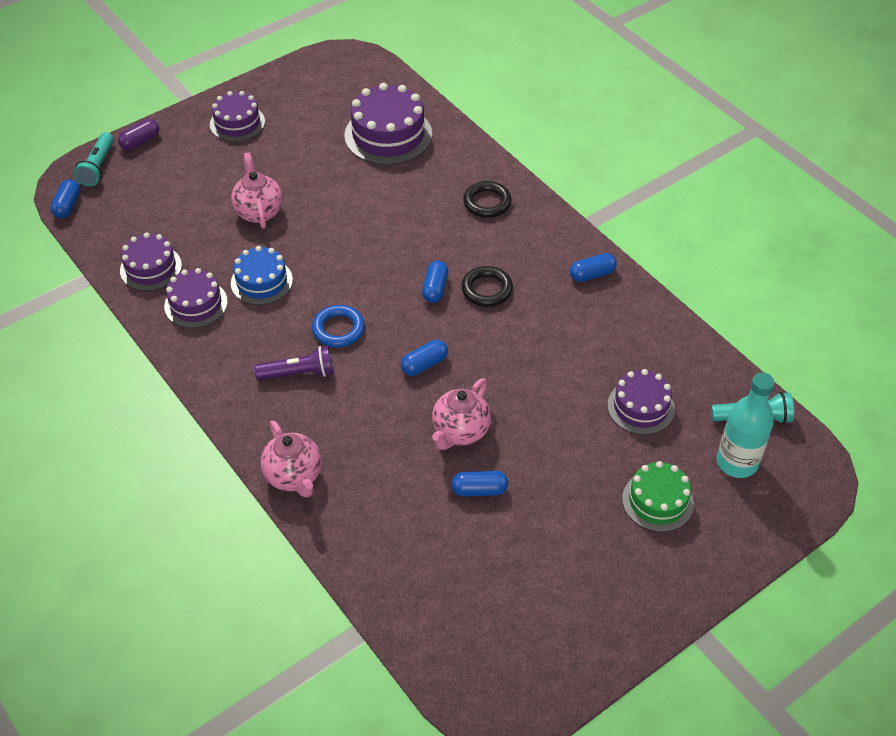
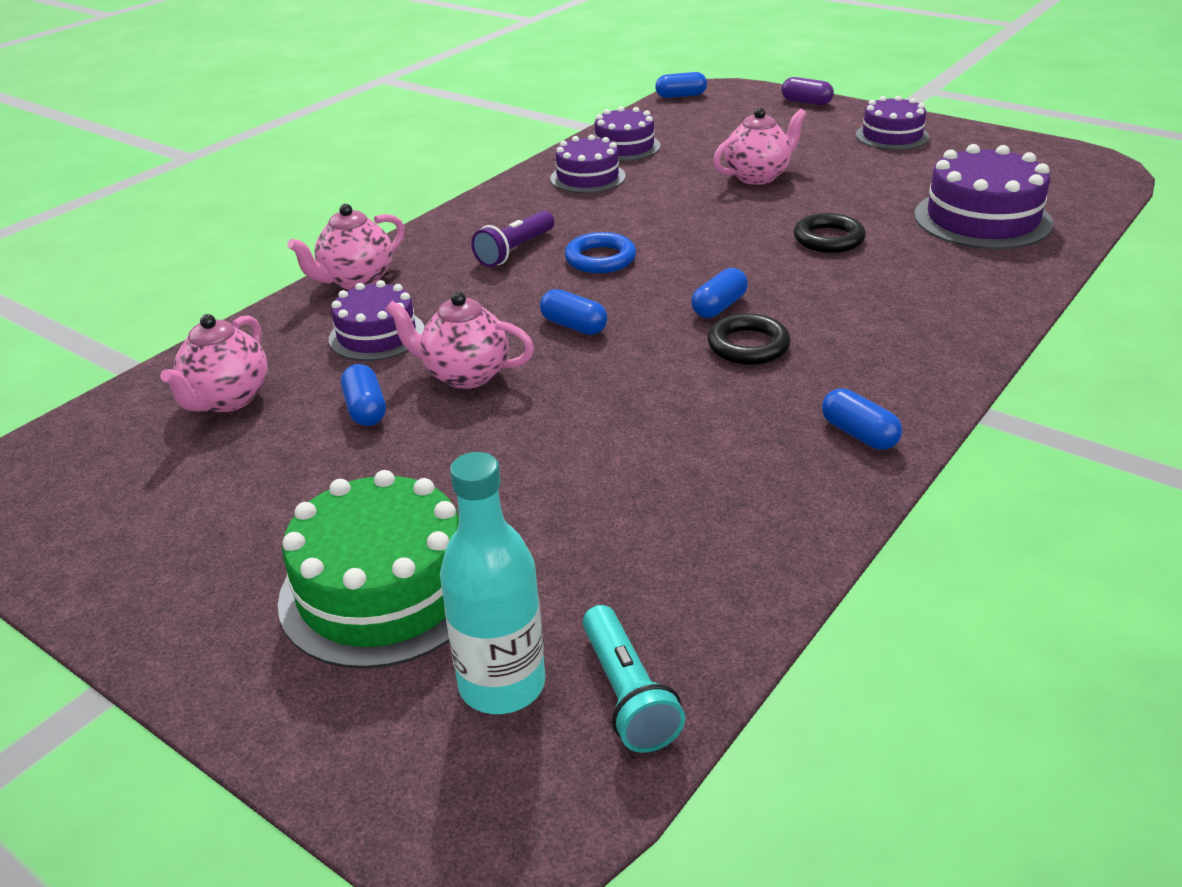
camera: 75 degrees right, 15 degrees down
(98, 167) = (748, 94): turquoise flashlight -> none
(261, 281) = (647, 201): blue cake -> none
(298, 373) = (515, 251): purple flashlight -> purple flashlight turned 60 degrees clockwise
(435, 288) = (719, 307): blue capsule -> blue capsule turned 45 degrees counterclockwise
(435, 568) = (228, 400): none -> pink teapot
(487, 202) = (928, 313): black ring -> black ring (828, 239)
(641, 407) = (586, 537): purple cake -> purple cake (377, 335)
(657, 501) = (383, 590): green cake -> green cake, size x1.58

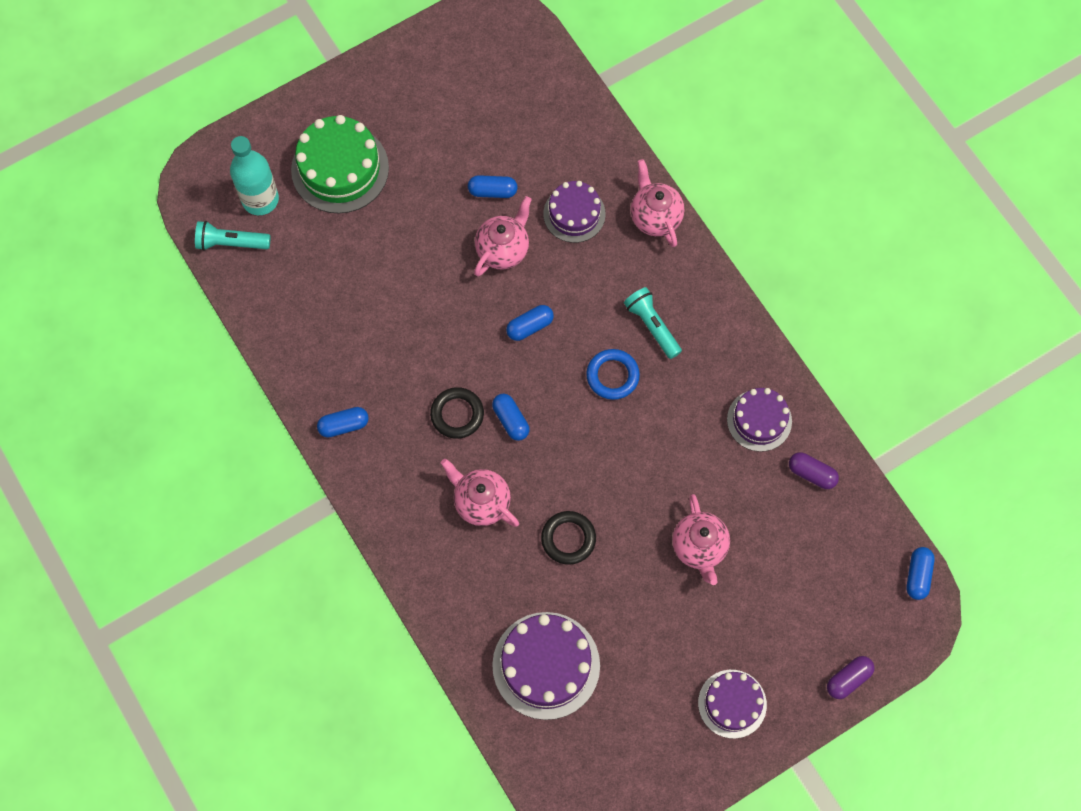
camera: 110 degrees right, 35 degrees up
(228, 400) = (538, 125): pink teapot -> pink teapot (481, 502)
(515, 251) = (652, 326): purple flashlight -> turquoise flashlight
(624, 147) = (811, 474): purple cake -> purple capsule

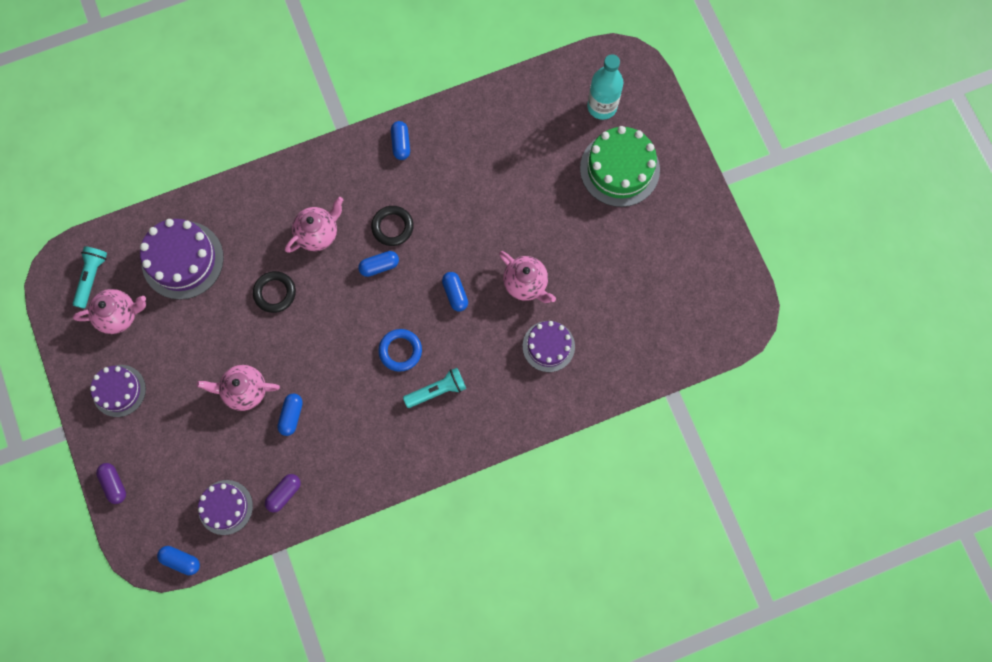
camera: 100 degrees right, 5 degrees up
(231, 243) = (568, 81): turquoise flashlight -> turquoise flashlight (92, 277)
(492, 191) = (580, 284): blue capsule -> blue capsule (291, 416)
(655, 217) = (534, 412): pink teapot -> pink teapot (119, 315)
(759, 420) = (338, 461): purple cake -> purple cake (225, 507)

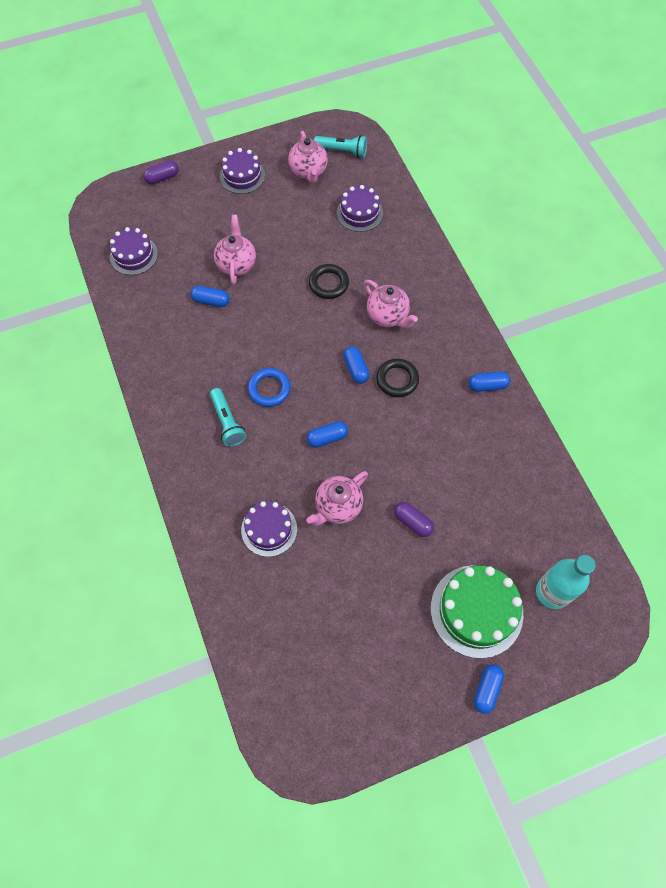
camera: 90 degrees right, 10 degrees down
(181, 560) = (92, 226): blue capsule -> blue capsule (487, 689)
(182, 260) = (359, 213): purple cake -> purple cake, size x0.63
(284, 493) = (140, 298): purple capsule -> purple capsule (412, 522)

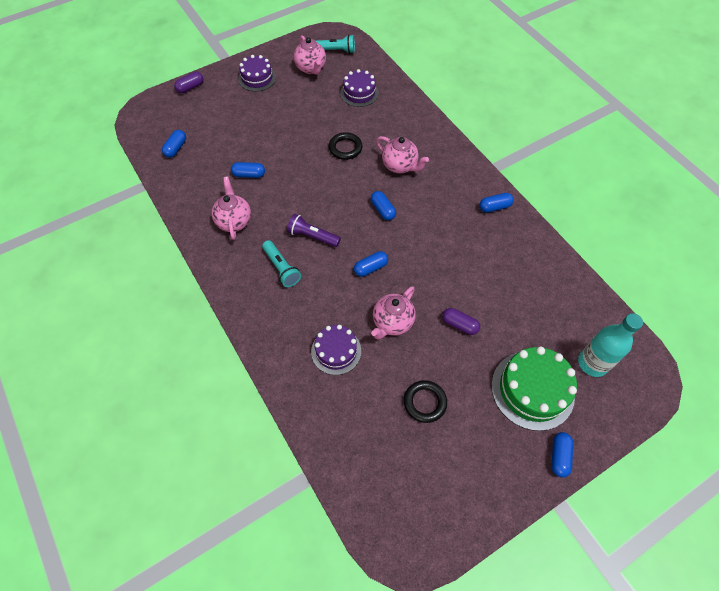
camera: 10 degrees left, 5 degrees down
(133, 255) = (176, 148): purple cake -> blue capsule
(236, 264) = (265, 144): pink teapot -> pink teapot (234, 221)
(269, 389) = (312, 236): blue ring -> purple flashlight
(397, 380) = (419, 213): black ring -> black ring (424, 402)

